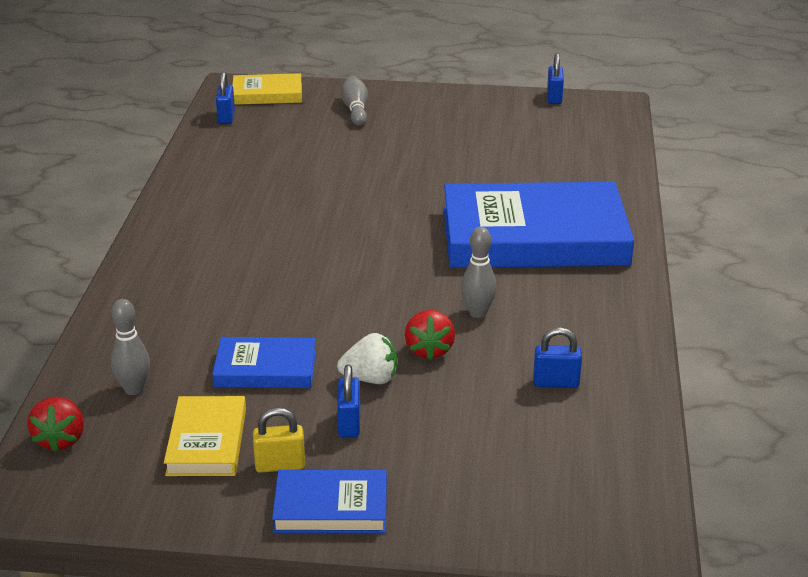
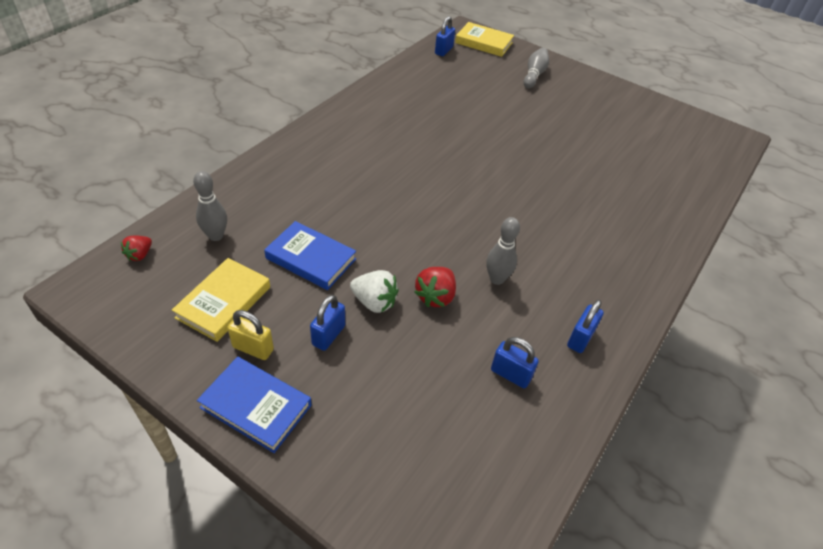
camera: 25 degrees right, 15 degrees up
(60, 439) = (140, 255): red strawberry -> red strawberry, size x0.64
(534, 236) = (590, 229): blue book -> none
(554, 98) = (690, 115): blue padlock -> blue padlock (580, 338)

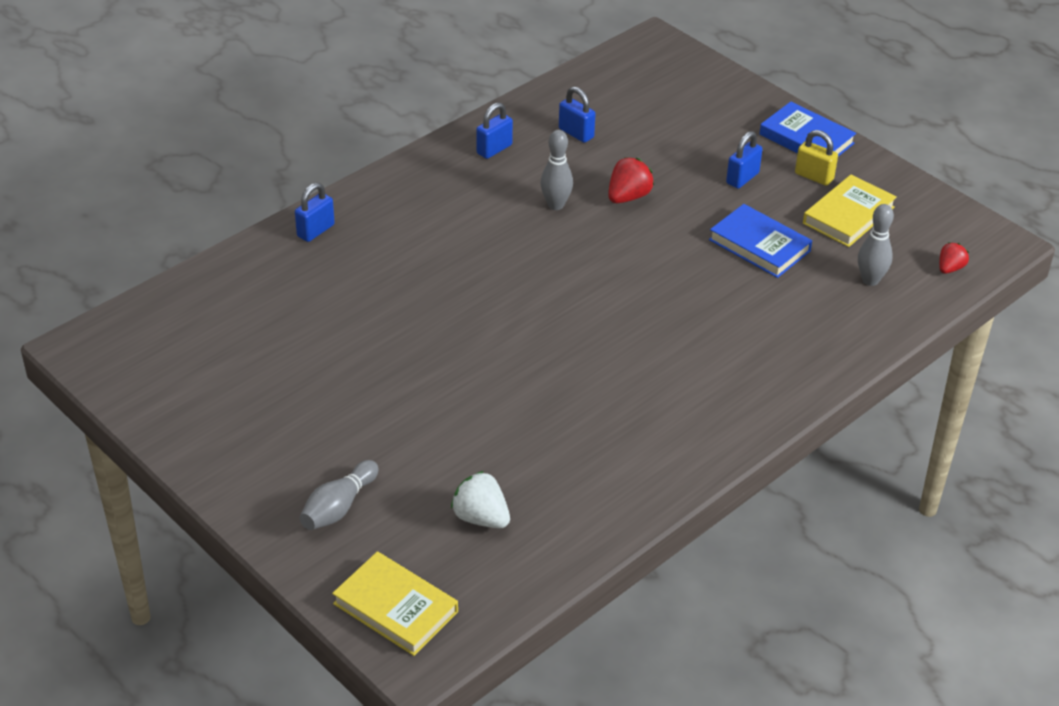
camera: 165 degrees left, 5 degrees down
(374, 302) = (694, 199): white strawberry -> white strawberry (481, 518)
(443, 51) = (490, 588): blue padlock -> blue padlock (315, 231)

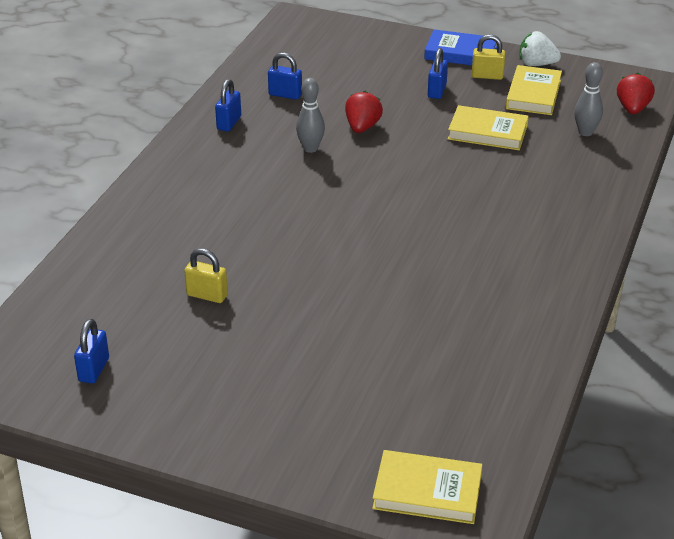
camera: 25 degrees left, 5 degrees down
(315, 231) = (125, 224): blue padlock -> blue padlock (94, 370)
(338, 333) = (207, 295): none -> yellow padlock
(338, 507) = (315, 430): grey bowling pin -> none
(481, 518) = (440, 395): white strawberry -> white strawberry (536, 64)
(759, 245) = (487, 132): blue book -> yellow book
(950, 268) = (632, 109): red strawberry -> red strawberry, size x1.56

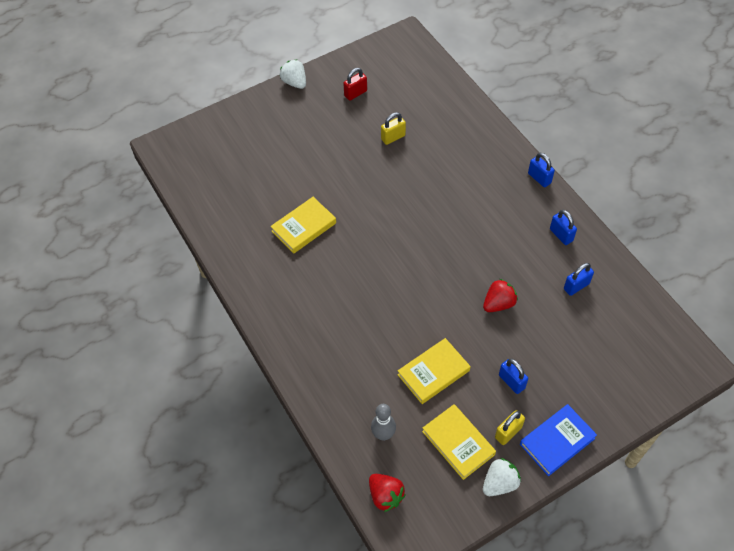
camera: 130 degrees right, 20 degrees up
(94, 370) = (376, 74): blue padlock -> blue padlock (539, 178)
(155, 370) = (355, 93): none -> red padlock
(192, 448) = (295, 82): none -> white strawberry
(310, 148) = (495, 260): grey bowling pin -> none
(362, 127) = (498, 303): red strawberry -> red strawberry turned 90 degrees counterclockwise
(427, 492) = (193, 142): yellow book -> yellow book (304, 227)

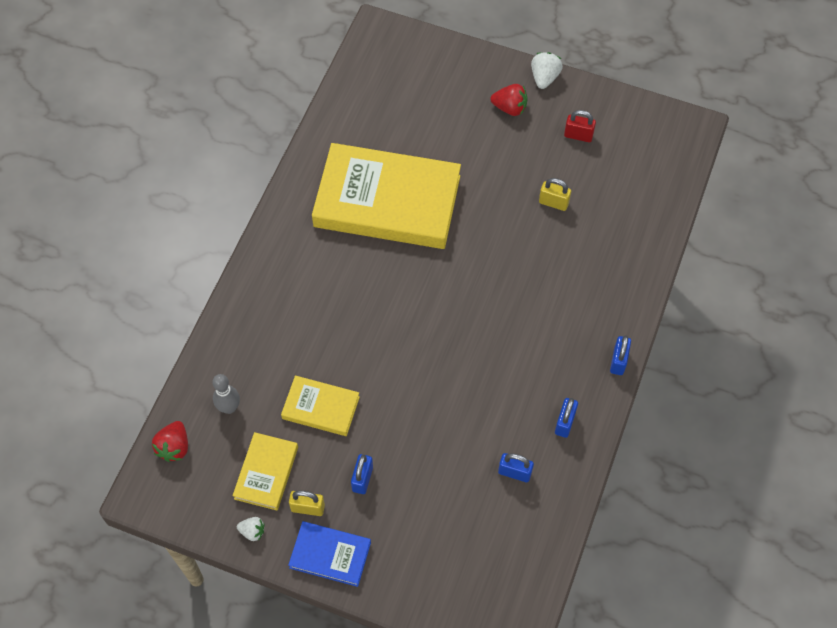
camera: 50 degrees right, 5 degrees up
(304, 227) = (387, 201): yellow book -> yellow book, size x2.13
(498, 303) = (438, 416): red strawberry -> red strawberry (510, 108)
(499, 483) = (252, 531): white strawberry -> white strawberry, size x0.64

